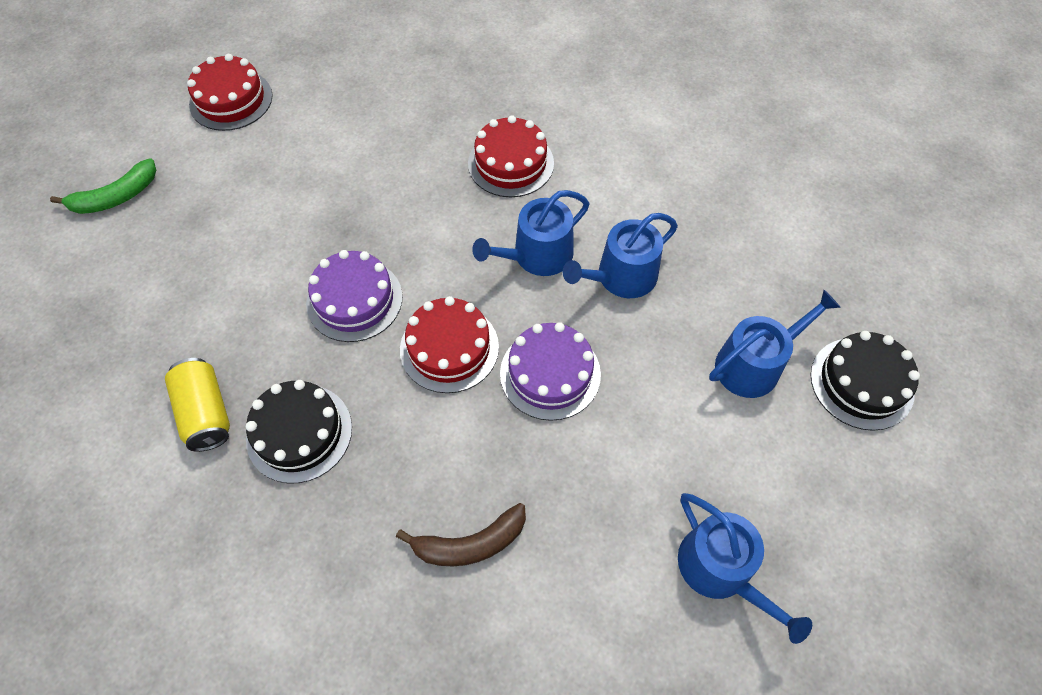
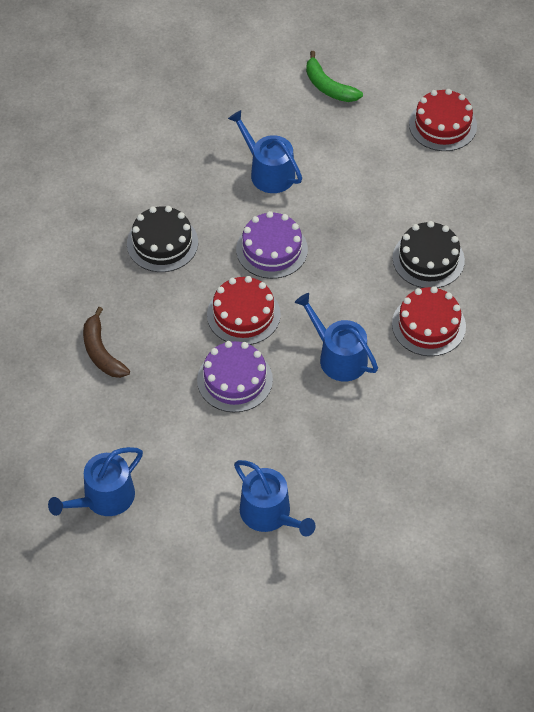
camera: 80 degrees right, 5 degrees down
(206, 413) = (167, 189): yellow can -> none
(621, 277) = (331, 416): blue watering can -> blue watering can (268, 172)
(861, 383) = (267, 591): black cake -> black cake (428, 259)

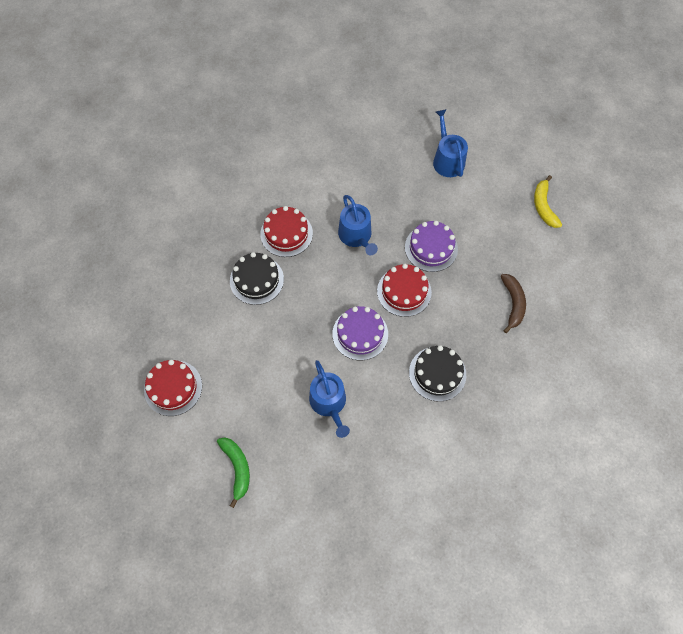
camera: 155 degrees left, 10 degrees up
(104, 498) = (543, 206): blue watering can -> yellow banana

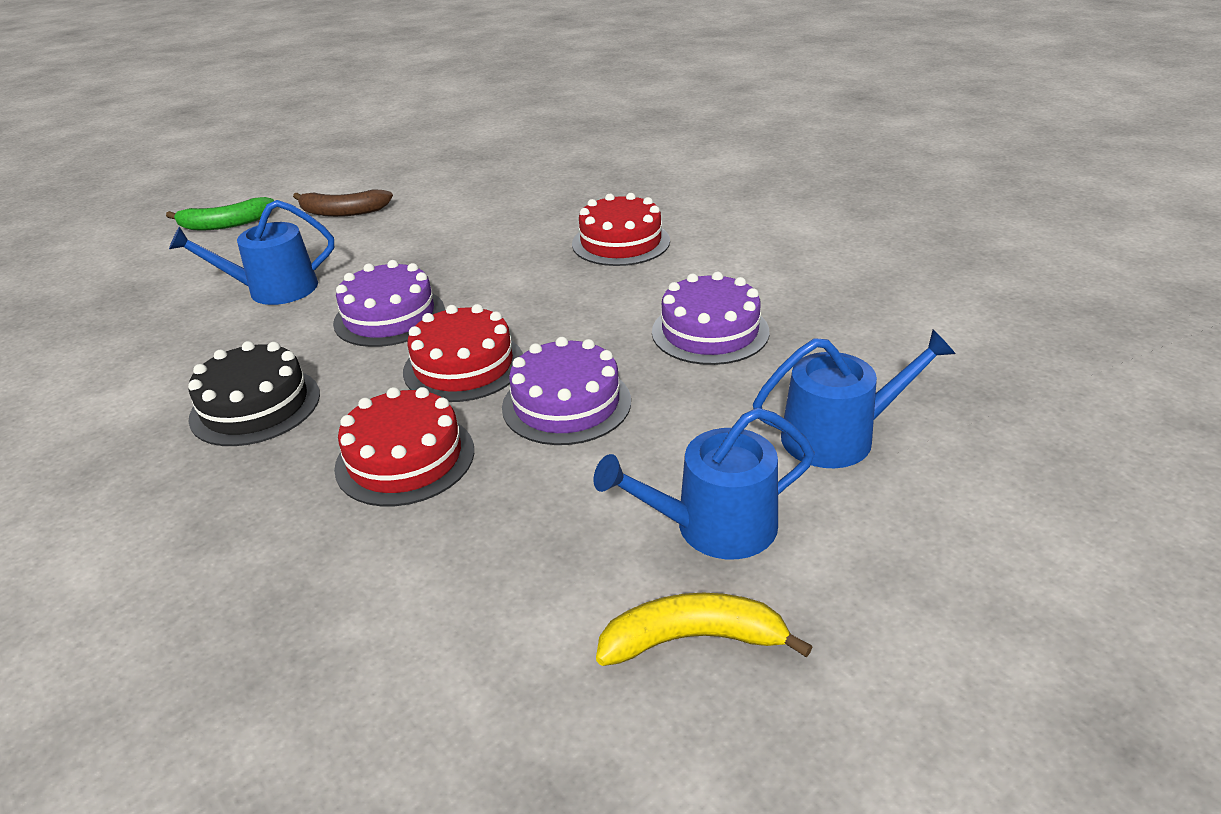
camera: 95 degrees right, 30 degrees down
(173, 388) = (375, 178): red cake -> red cake (405, 458)
(256, 280) = (531, 222): black cake -> none
(356, 236) = (608, 310): blue watering can -> blue watering can (714, 527)
(376, 196) = (710, 331): none -> purple cake
(513, 303) = (372, 537): brown banana -> brown banana (343, 212)

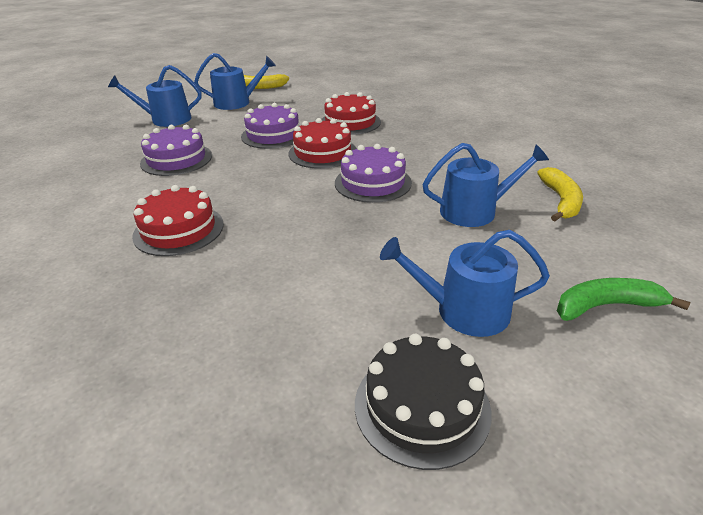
camera: 175 degrees left, 0 degrees up
(154, 311) = (560, 201): none -> yellow banana
(255, 406) = (433, 143): black cake -> black cake (422, 406)
(343, 212) = (463, 311): brown banana -> blue watering can

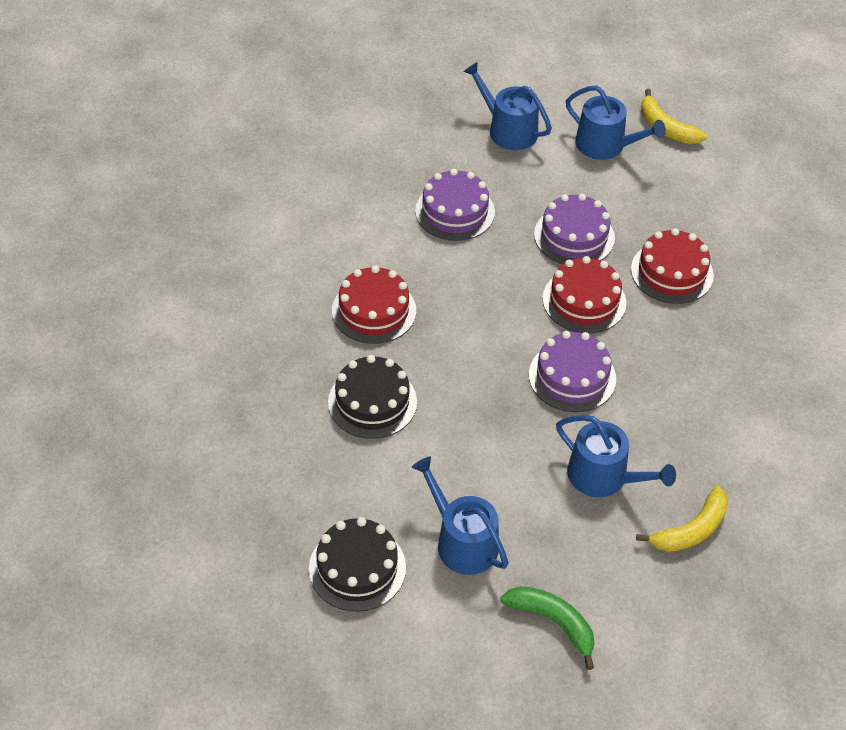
camera: 45 degrees right, 15 degrees up
(253, 279) = (372, 402): none -> black cake

